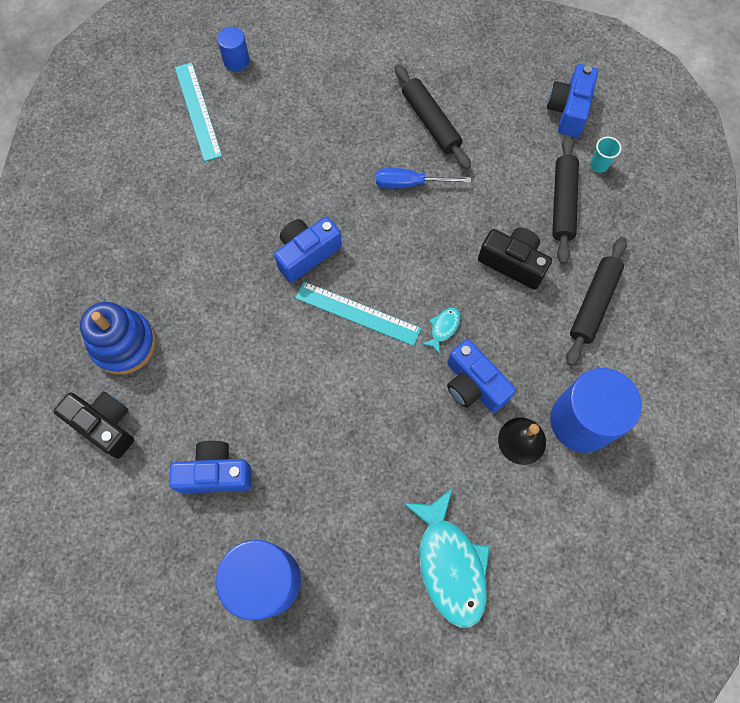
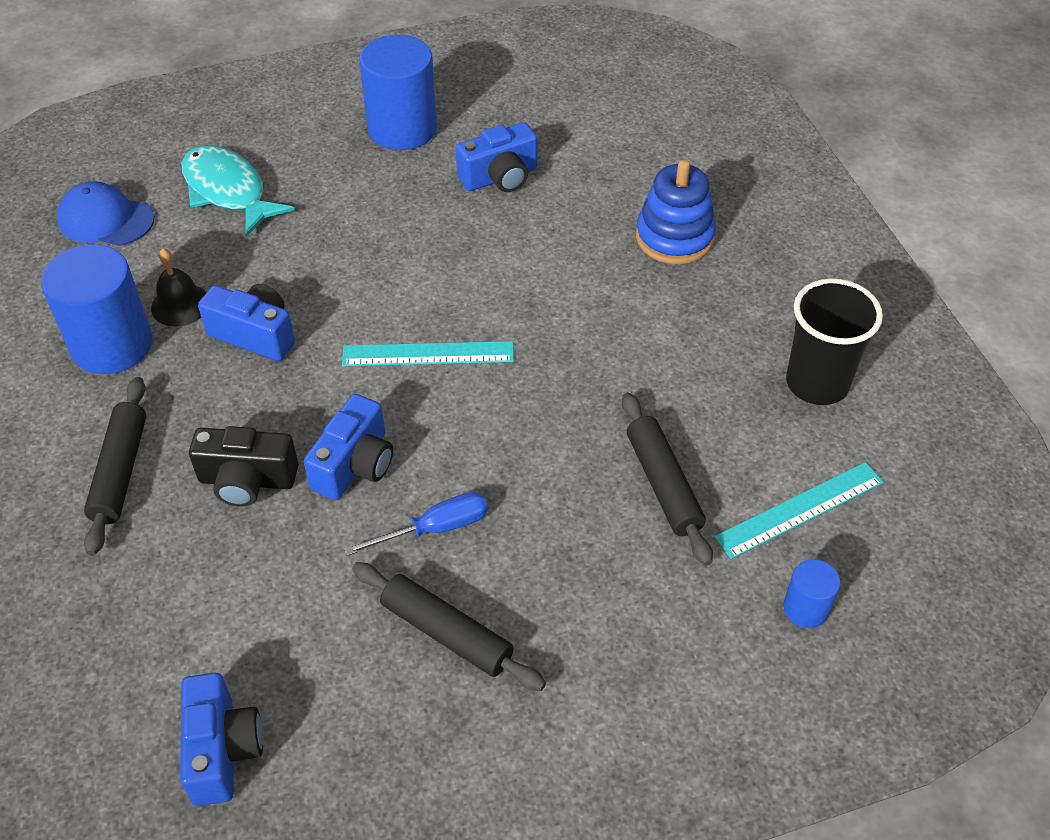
camera: 155 degrees right, 20 degrees down
(105, 425) = (637, 174): black camera -> none
(123, 183) = (817, 383): none -> black cup
(198, 111) = (800, 509): turquoise ruler -> turquoise ruler turned 75 degrees counterclockwise
(306, 254) = (528, 392): blue camera -> blue camera (355, 465)
(443, 328) = (314, 376): turquoise fish -> none
(563, 203) = (195, 588): black rolling pin -> black rolling pin (663, 484)
(564, 574) = (105, 219): none -> blue cap
(599, 165) = (148, 672): turquoise cup -> none

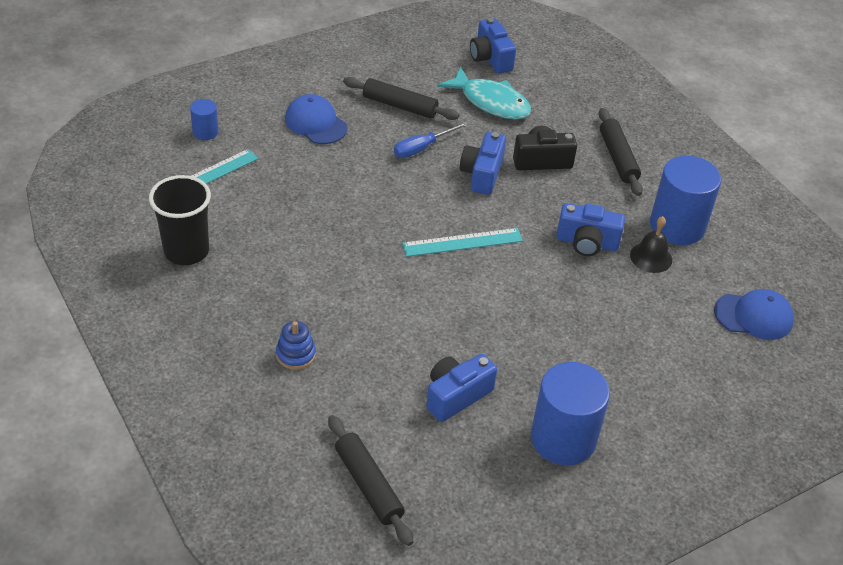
camera: 165 degrees right, 5 degrees down
(228, 191) = (677, 353): turquoise fish -> turquoise fish (491, 102)
(608, 607) = (316, 123): none -> blue cap
(663, 484) = (290, 182): black rolling pin -> black rolling pin (368, 485)
(674, 237) = (295, 354): blue stacking toy -> blue stacking toy, size x0.60

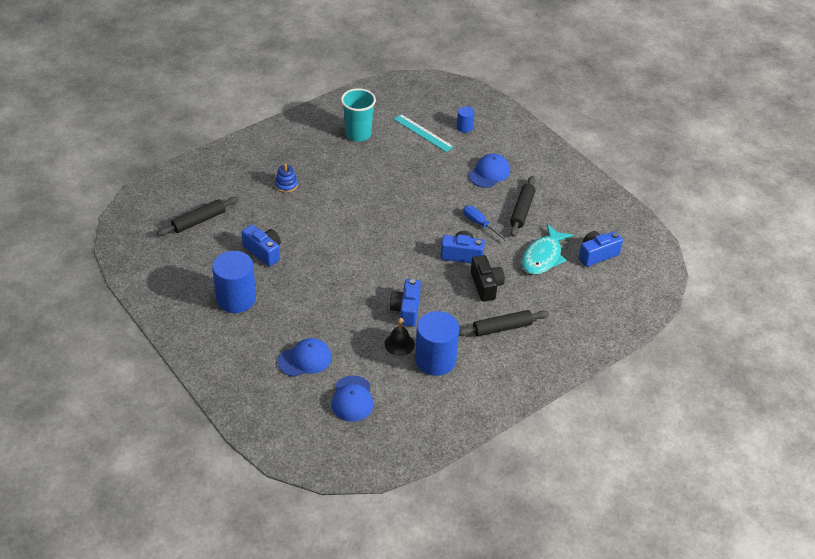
camera: 85 degrees right, 0 degrees up
(186, 251) = (358, 134): black cup -> turquoise cup
(462, 242) = (392, 248): turquoise ruler -> none
(686, 361) = (305, 359): none -> blue cap

